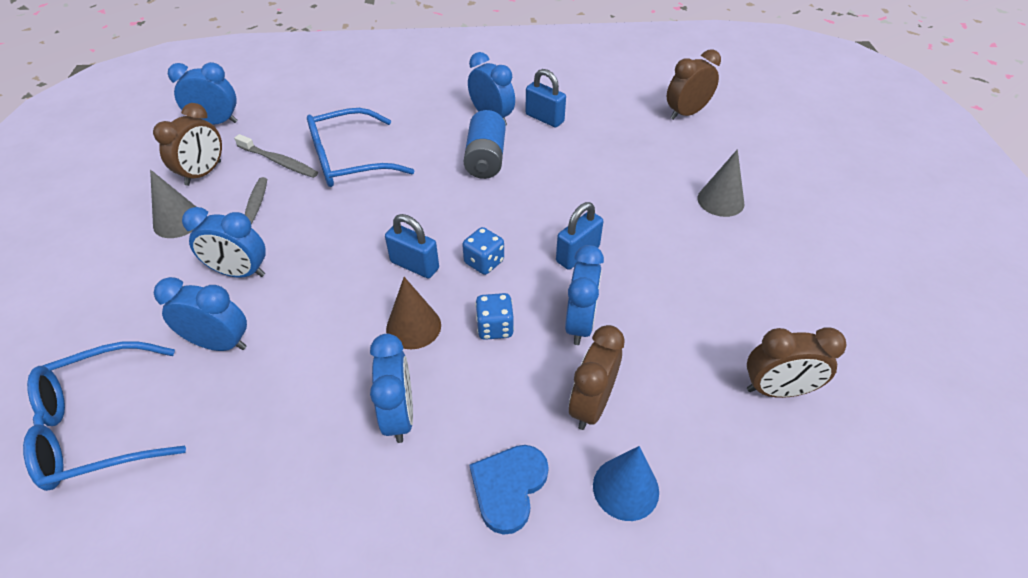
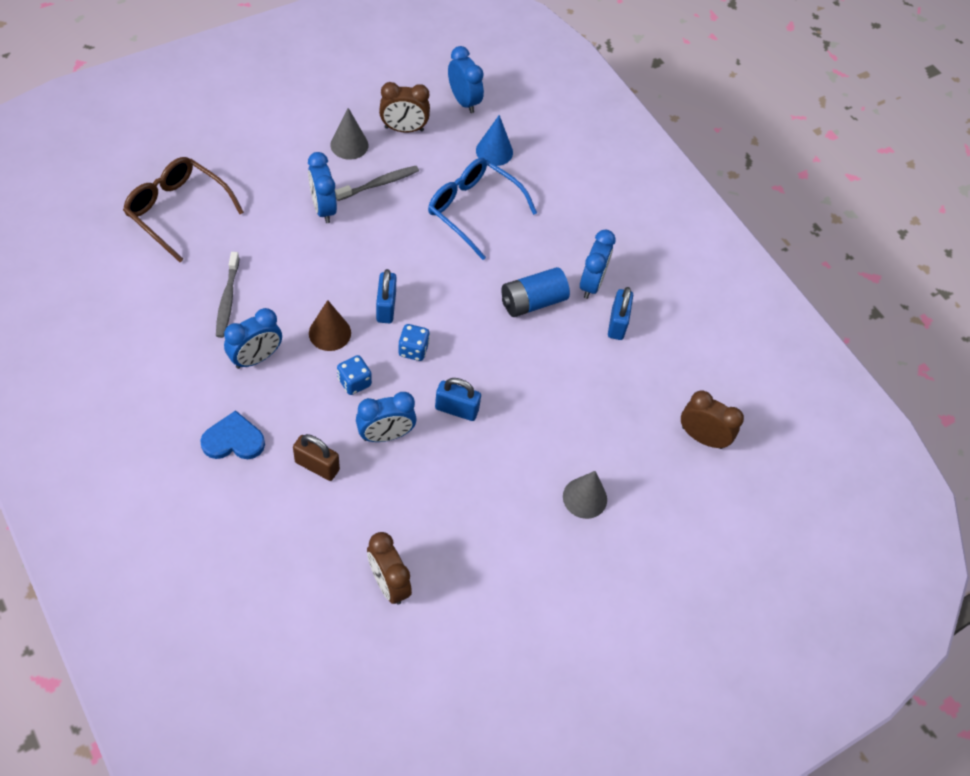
camera: 55 degrees right, 10 degrees up
(100, 426) = (177, 211): blue glasses -> brown glasses
(220, 343) = (261, 233): blue clock -> none
(279, 162) = (444, 167): grey toothbrush -> grey toothbrush (227, 299)
(591, 405) = (317, 466): brown clock -> brown padlock
(625, 488) = (262, 506): blue cone -> blue cone (494, 151)

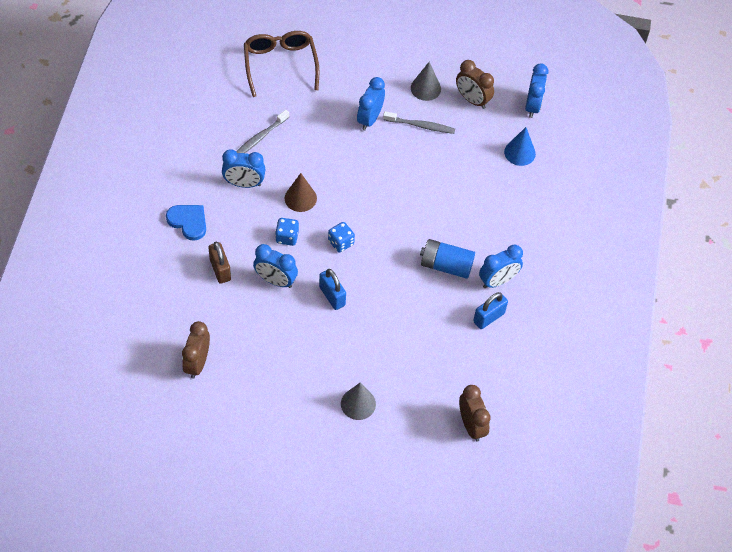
camera: 45 degrees right, 0 degrees up
(386, 307) = (349, 206): blue padlock -> none
(473, 210) = (466, 182): blue glasses -> none

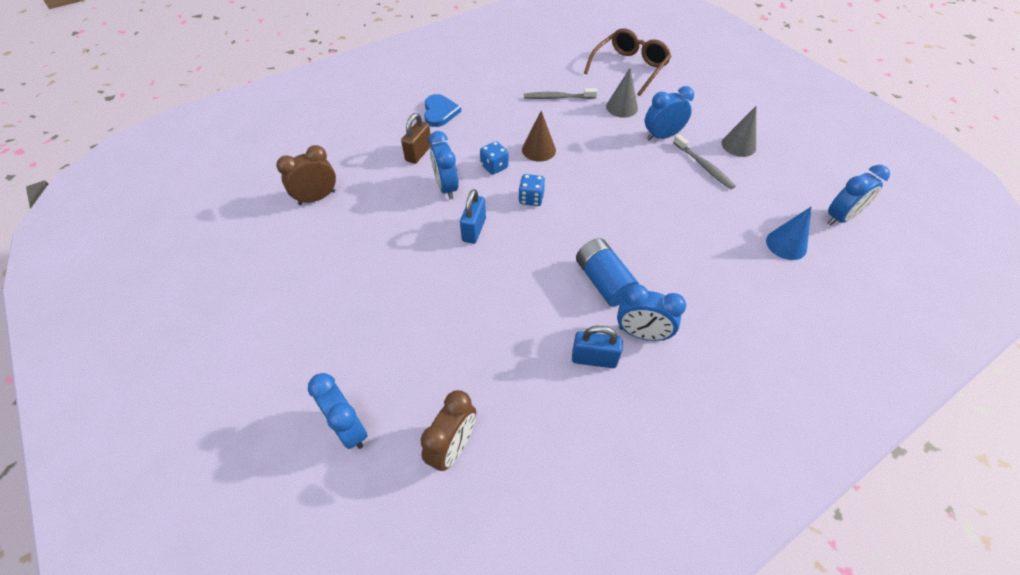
camera: 50 degrees right, 5 degrees down
(244, 183) = (509, 115): blue clock -> blue clock (349, 428)
(358, 403) = (382, 328): grey cone -> grey cone (622, 107)
(472, 100) = (777, 177): brown clock -> none

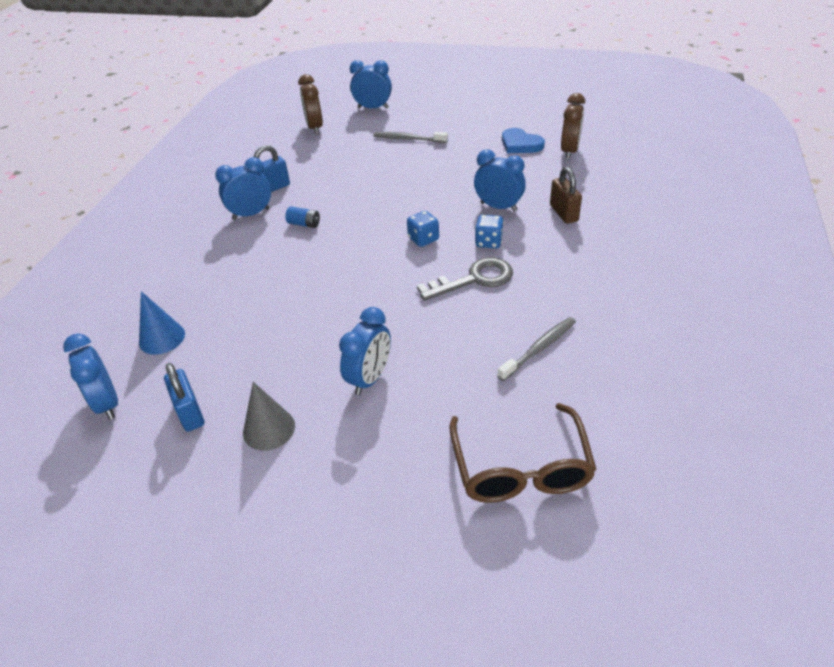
camera: 140 degrees right, 10 degrees down
(440, 112) = (615, 252): blue heart -> blue heart (520, 144)
(474, 230) = (435, 197): blue padlock -> blue padlock (190, 413)
(538, 150) = (474, 279): brown cone -> grey key
(603, 282) = (304, 224): blue battery -> blue battery, size x0.53
(622, 107) = (455, 387): grey cone -> none
(703, 166) = (293, 370): grey toothbrush -> grey toothbrush (408, 139)
(840, 218) = (107, 403): blue clock -> blue clock turned 45 degrees counterclockwise

